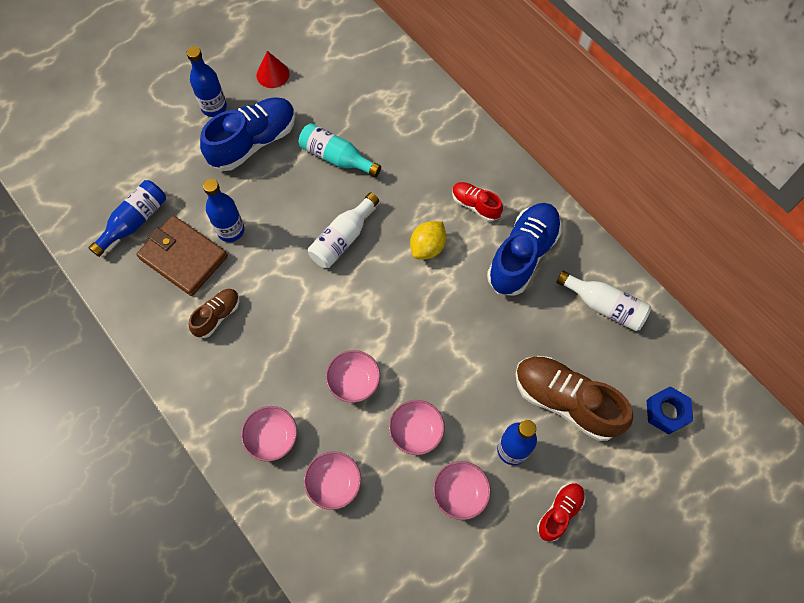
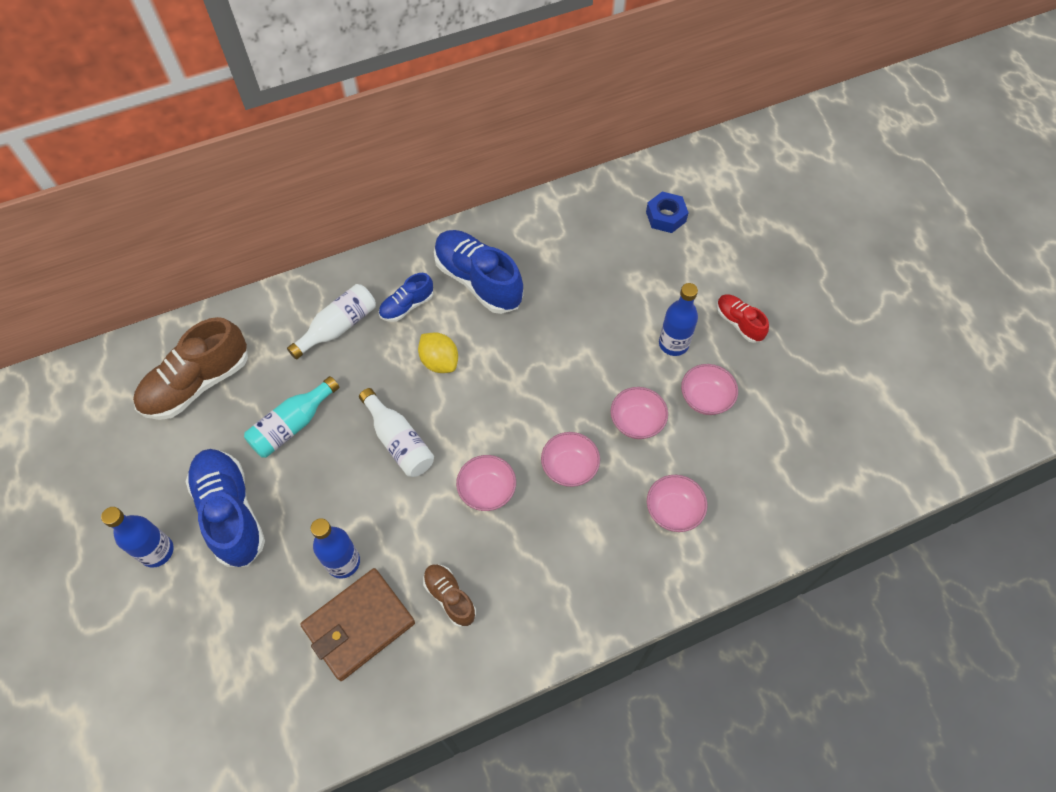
camera: 75 degrees left, 5 degrees down
(134, 222) = (285, 680): blue bottle -> none
(272, 437) = (611, 563): pink bowl -> pink bowl (487, 490)
(273, 74) = (142, 471): red cone -> none
(475, 205) = (407, 306): red shoe -> blue shoe
(565, 401) = (637, 288): brown shoe -> brown shoe (197, 383)
(604, 306) = (552, 231): white bottle -> white bottle (338, 327)

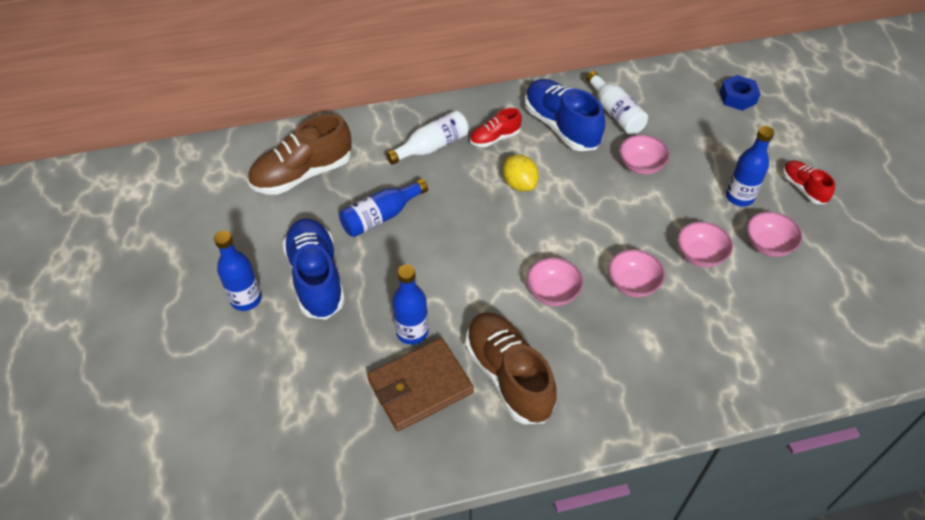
camera: 10 degrees right, 10 degrees down
(292, 425) = (381, 216): turquoise bottle -> blue bottle
(399, 441) = (475, 242): white bottle -> white bottle (615, 113)
(407, 306) = (495, 138): blue shoe -> red shoe
(450, 597) = (508, 376): brown shoe -> brown shoe, size x1.88
(673, 510) = (731, 334): pink bowl -> pink bowl (641, 165)

